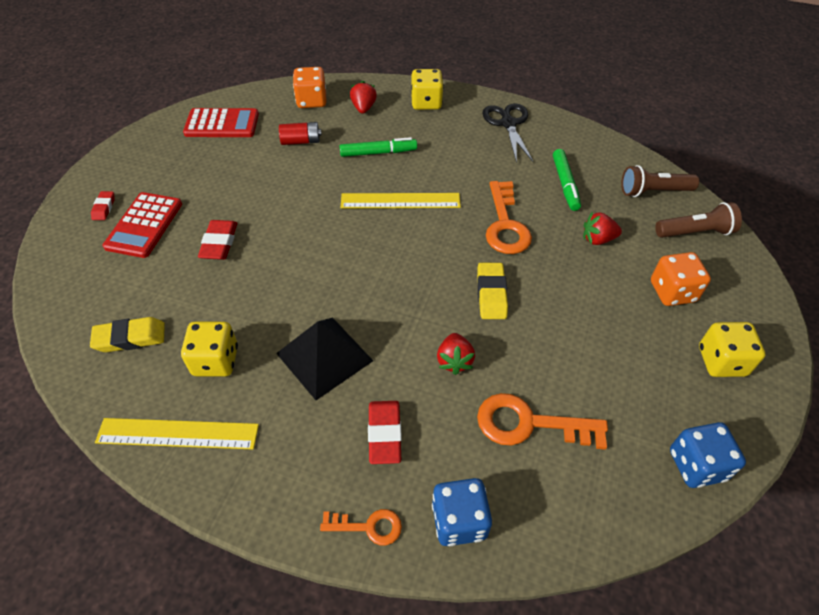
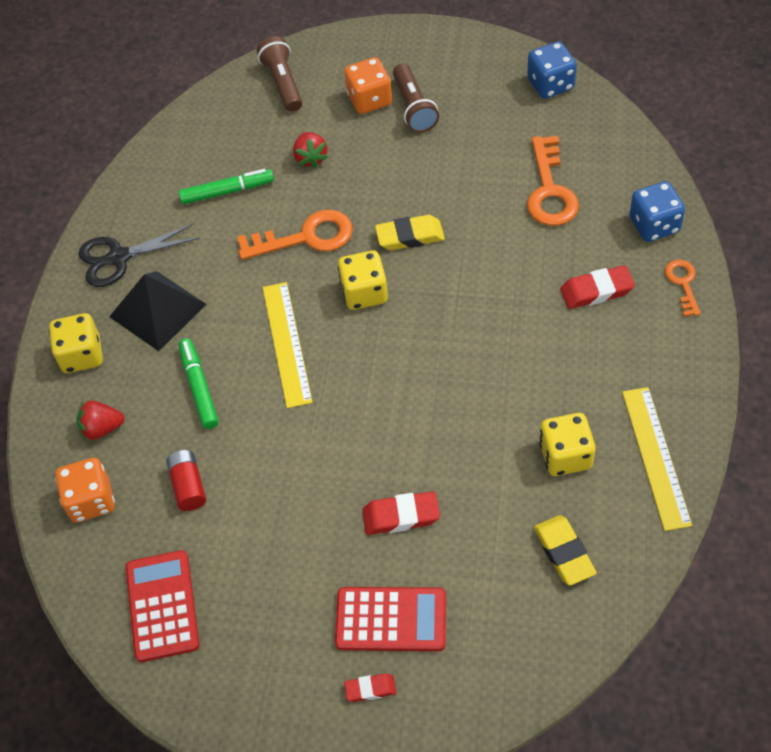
camera: 95 degrees left, 5 degrees up
(324, 357) = (530, 360): black pyramid -> black pyramid (157, 310)
(454, 361) = (501, 253): red strawberry -> none
(653, 191) = (226, 116): brown flashlight -> brown flashlight (414, 108)
(721, 361) = (442, 67): yellow dice -> yellow dice (364, 293)

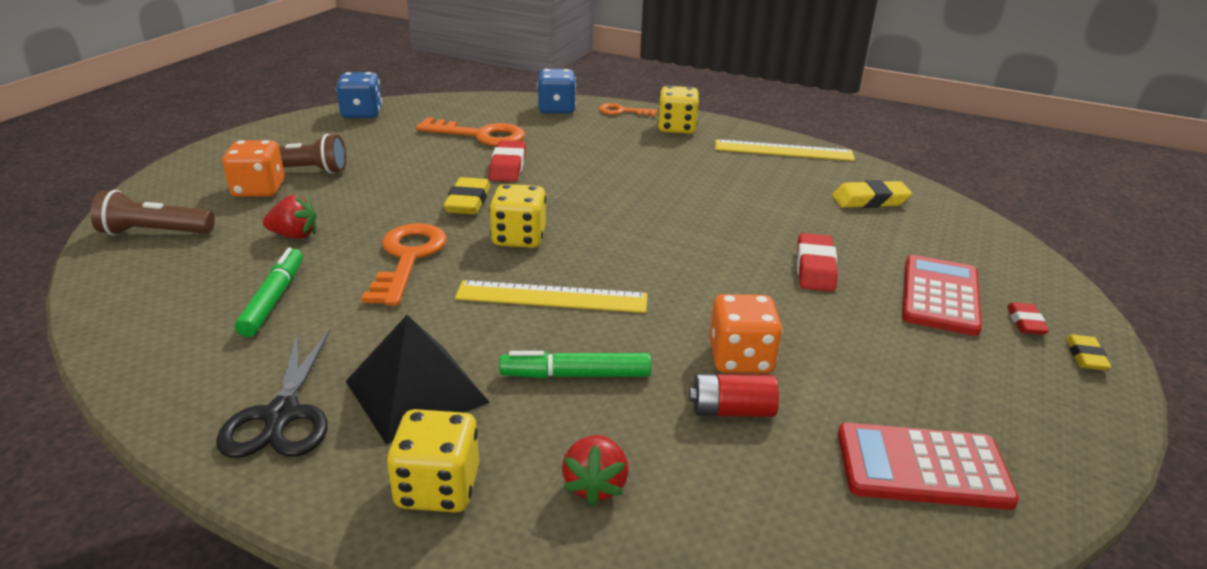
camera: 80 degrees left, 25 degrees down
(91, 500) = (726, 519): orange dice -> orange dice (740, 358)
(332, 733) = (1085, 356): none -> yellow eraser
(565, 456) = (770, 182): yellow dice -> yellow dice (676, 128)
(596, 291) = (605, 139): red eraser -> red eraser (508, 166)

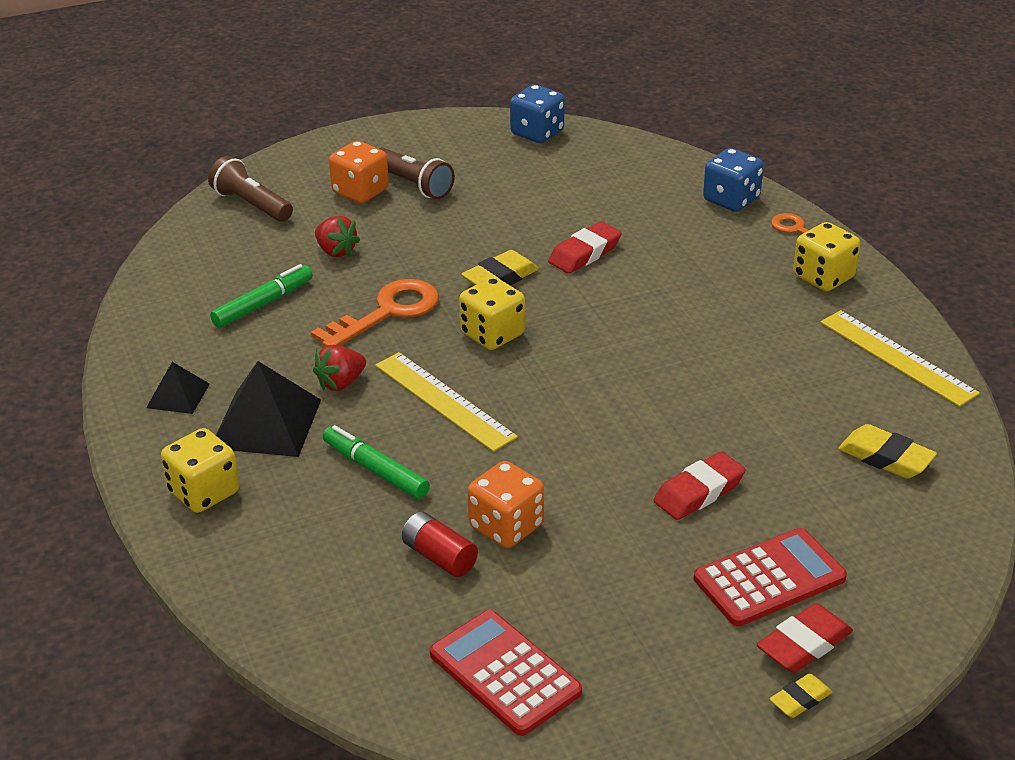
camera: 45 degrees right, 5 degrees up
(282, 415) = (178, 395): black scissors -> black pyramid
(480, 135) = (609, 204): orange key -> none
(595, 485) = (287, 546): red strawberry -> red strawberry (341, 383)
(1025, 322) = (804, 644): red eraser -> red eraser, size x1.63

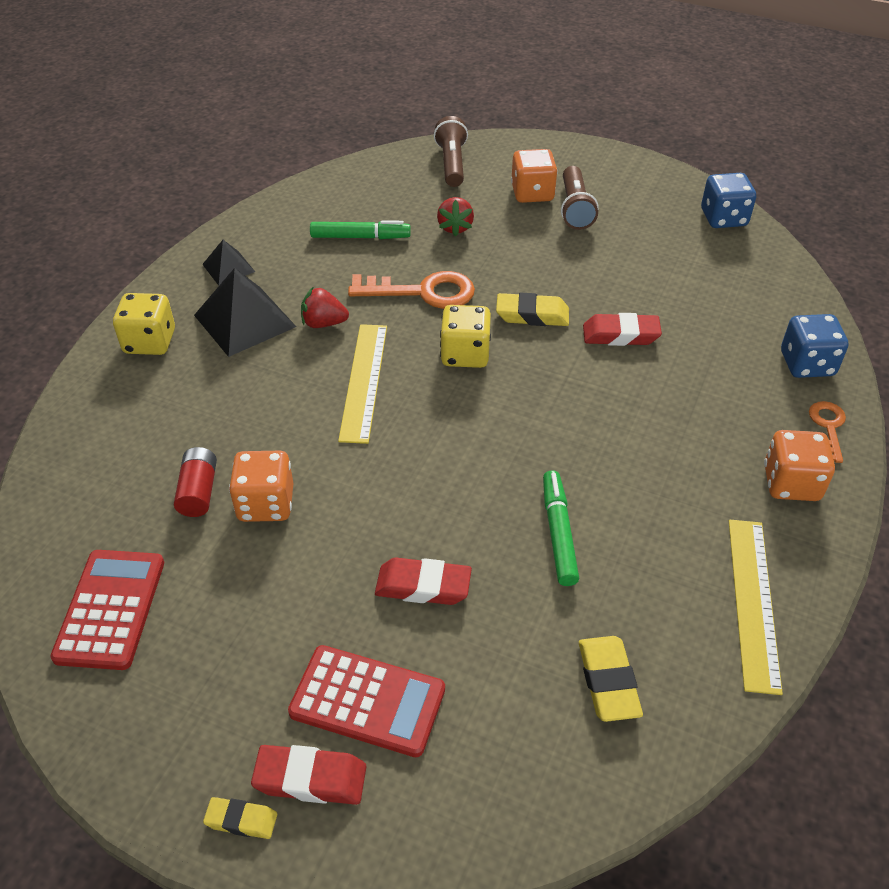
camera: 45 degrees right, 10 degrees up
(375, 470) = (254, 400): green marker -> green marker (558, 533)
(823, 277) = (791, 483): yellow dice -> orange dice

